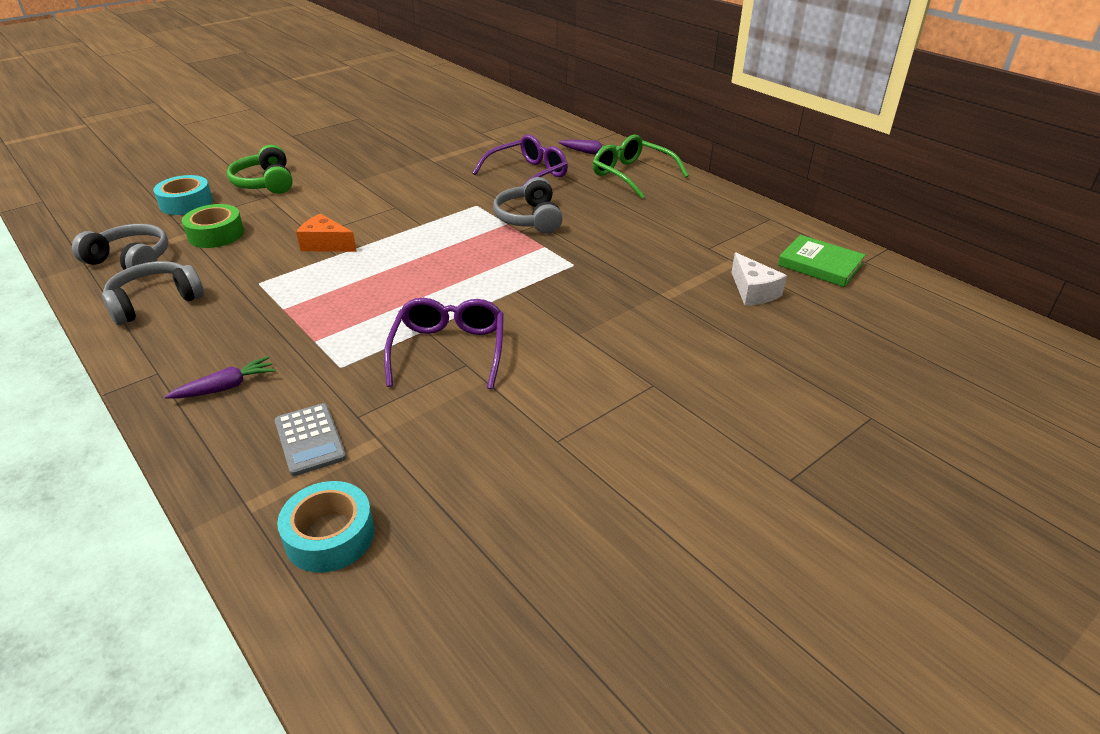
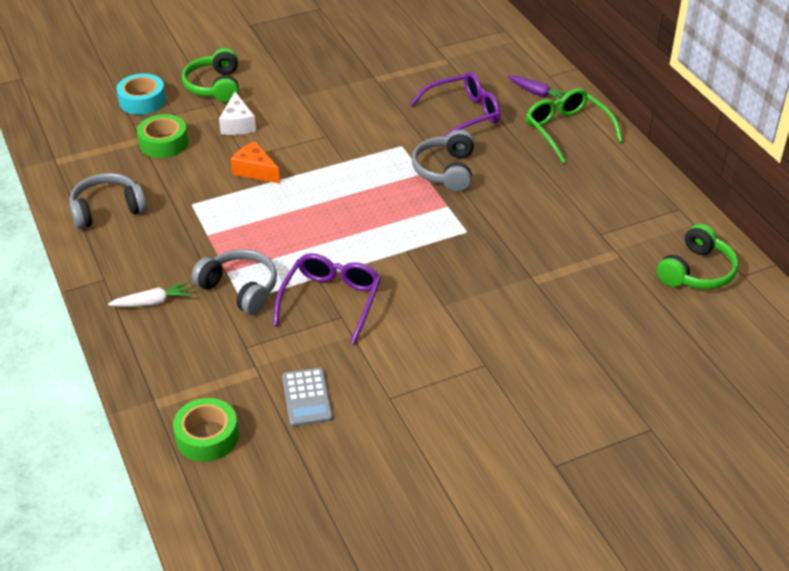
camera: 15 degrees right, 5 degrees up
(131, 260) = (91, 161): grey headphones -> grey headphones (240, 289)
(225, 387) = (152, 302): purple carrot -> white carrot
(310, 440) = (207, 360): grey calculator -> grey calculator (307, 397)
(330, 536) = (207, 437): turquoise tape -> green tape
(753, 291) = (617, 289): white cheese -> white cheese (237, 124)
(820, 265) = (697, 271): green book -> green headphones

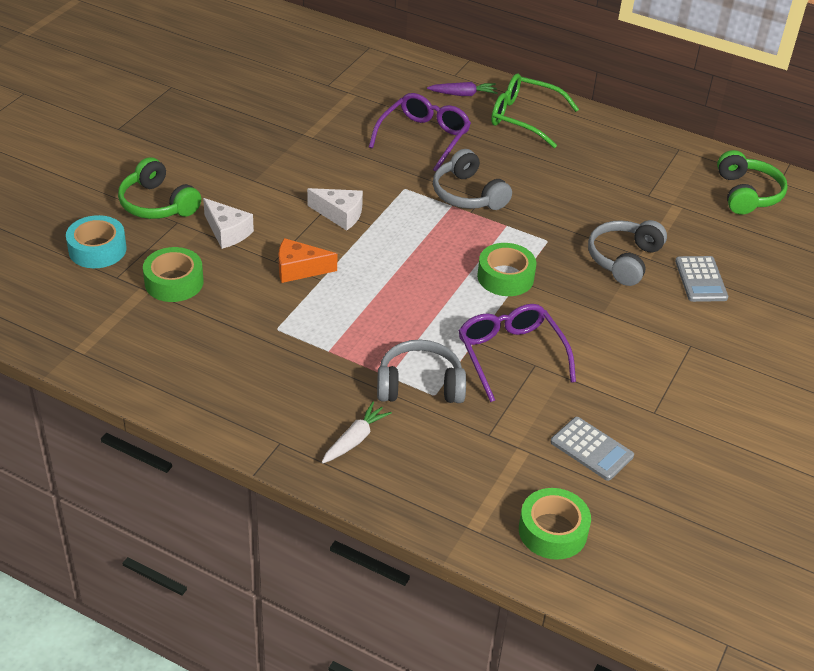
camera: 40 degrees left, 0 degrees up
(107, 209) = (197, 374): grey headphones -> grey headphones (623, 259)
(330, 145) = (340, 214): none -> white cheese
(398, 243) = (505, 277): none -> green tape
(561, 320) = (700, 280): none -> grey calculator

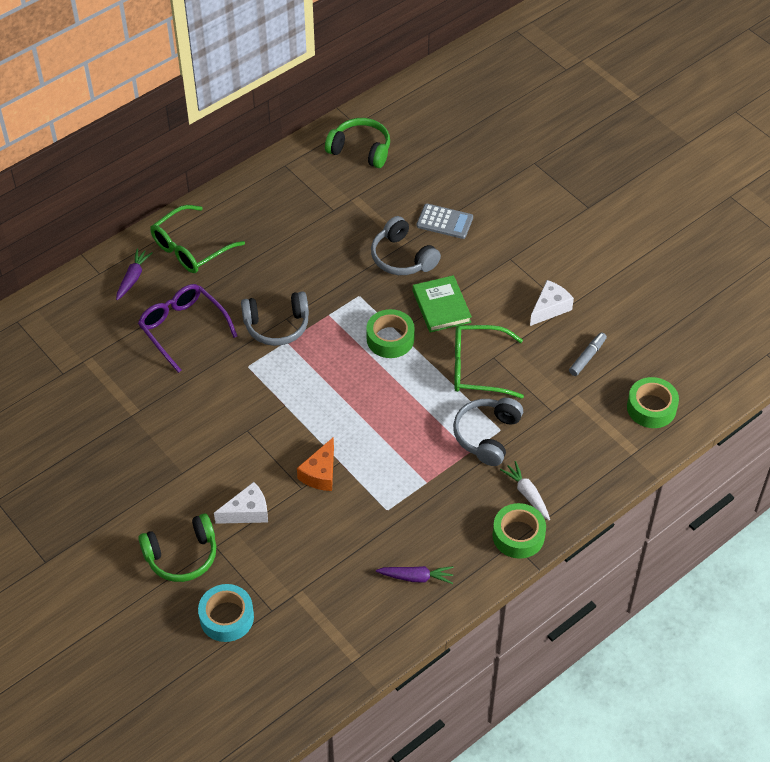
camera: 65 degrees left, 10 degrees up
(174, 282) = (297, 568): green tape -> green tape (518, 535)
(198, 372) = (416, 577): none -> purple carrot
(340, 214) = (261, 423): white cheese -> white cheese (549, 308)
(510, 355) = (477, 368): purple glasses -> green glasses
(578, 305) = (441, 306): none -> green book
(591, 449) = (587, 357): grey calculator -> grey marker

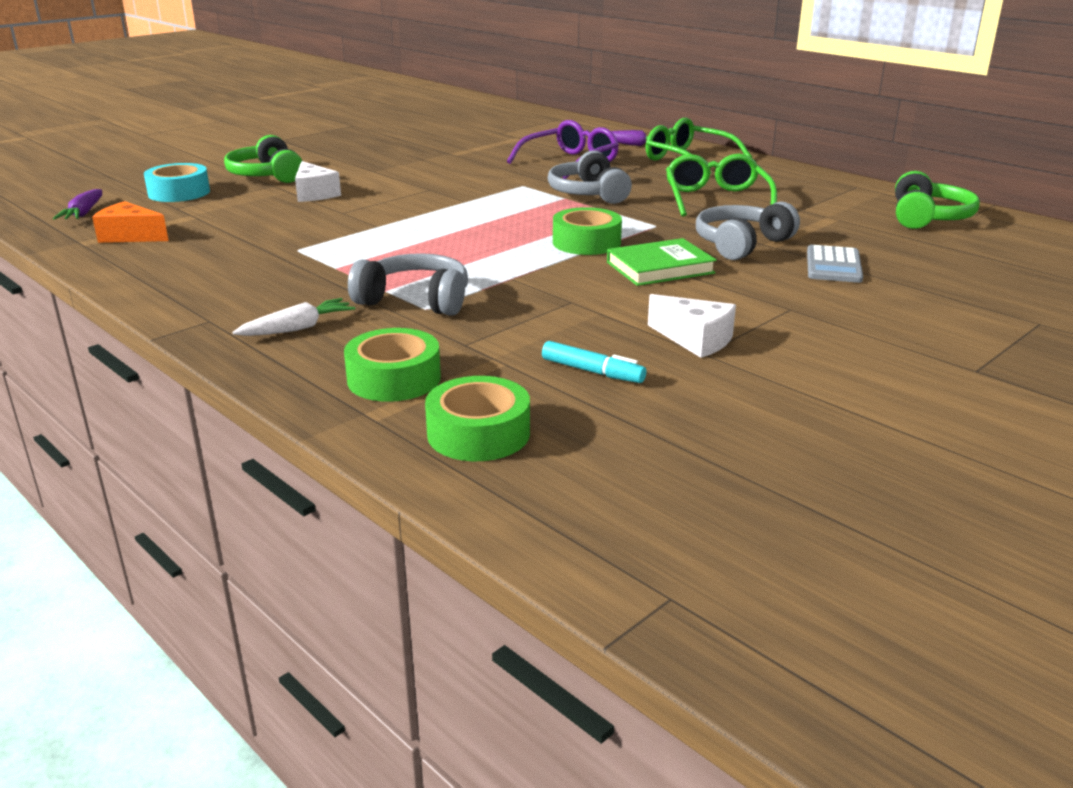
camera: 85 degrees right, 25 degrees down
(320, 473) = (362, 219): orange cheese -> orange cheese (130, 236)
(416, 577) = (182, 267): purple carrot -> purple carrot (84, 213)
(477, 368) = (546, 292): green glasses -> green glasses (716, 199)
(518, 535) = (221, 323): green tape -> green tape (394, 379)
(587, 357) = (592, 372): grey marker -> turquoise marker

